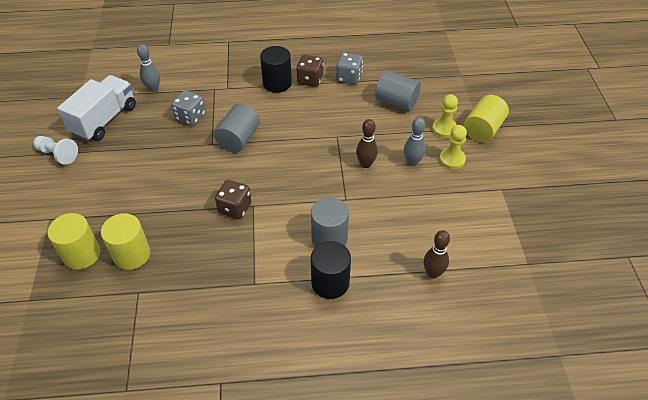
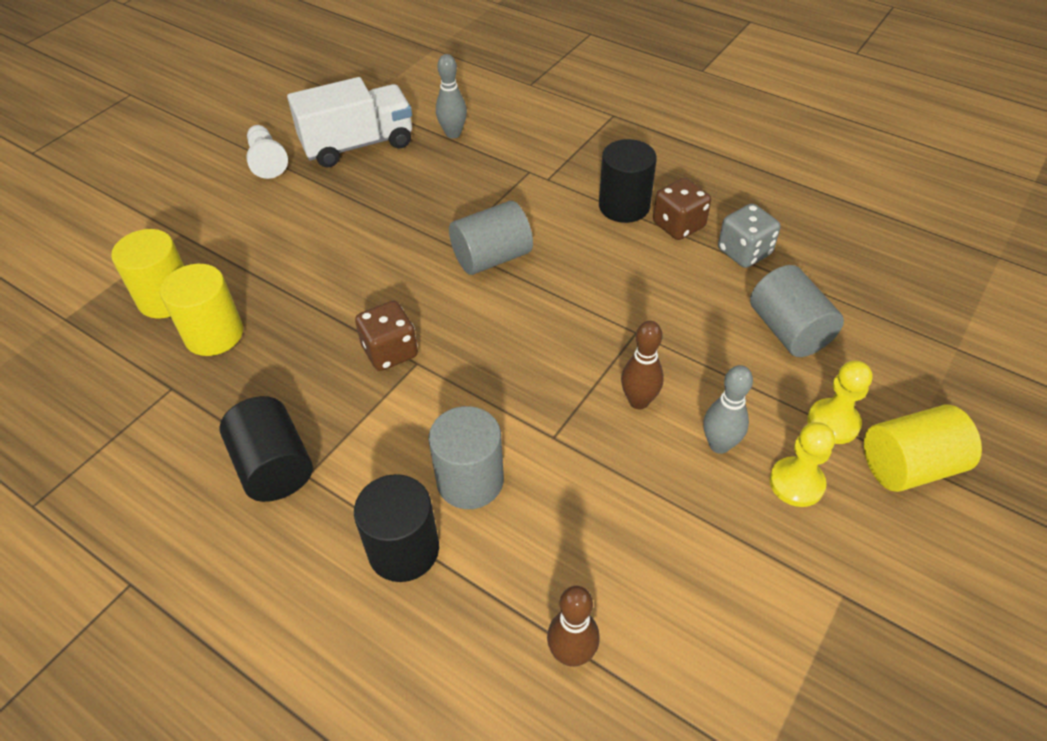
camera: 40 degrees right, 0 degrees up
(190, 117) = (461, 194): grey dice -> none
(234, 290) = (274, 466): none -> black cylinder

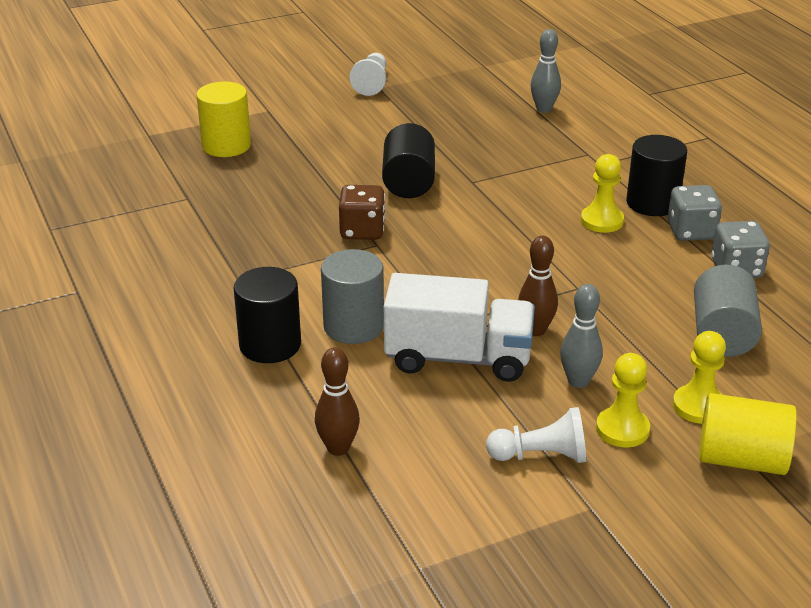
camera: 30 degrees right, 15 degrees down
(214, 334) = (242, 177): yellow cylinder -> none
(274, 466) = (220, 266): black cylinder -> black cylinder (408, 182)
(358, 145) = (455, 94): white truck -> white truck (458, 358)
(492, 258) = (499, 200): grey cylinder -> none
(598, 244) = (602, 221): none -> yellow pawn
(678, 225) = (691, 231): brown dice -> grey dice
(756, 554) = (541, 455): none -> white pawn

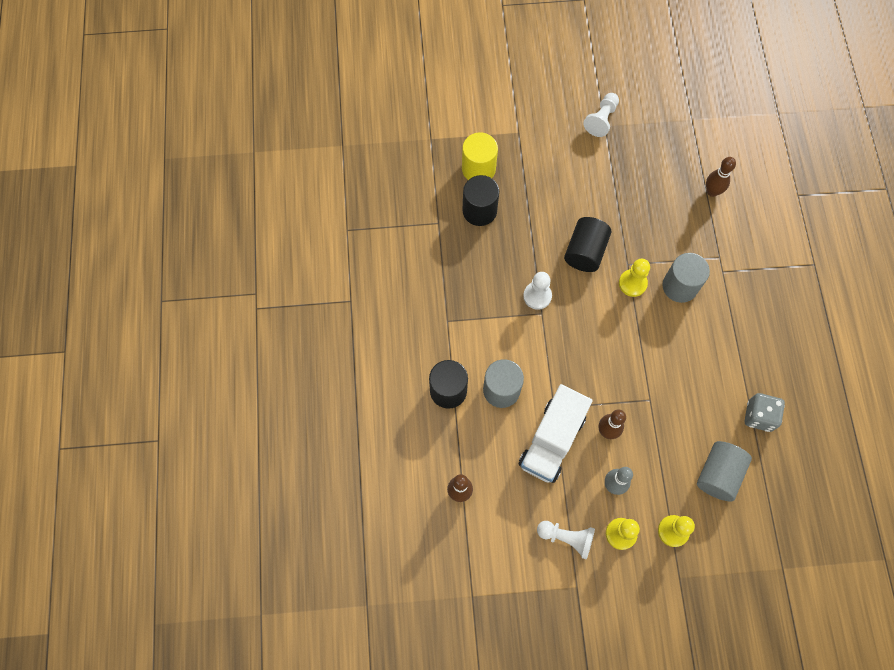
camera: 20 degrees right, 35 degrees up
(362, 231) = (537, 296): brown dice -> white pawn
(458, 358) = (552, 440): white truck -> white truck turned 90 degrees clockwise
(544, 109) = (712, 191): grey bowling pin -> brown bowling pin
(553, 185) = (680, 286): none -> grey cylinder
(602, 221) = (695, 336): yellow pawn -> yellow pawn (632, 283)
(652, 203) = (738, 328): black cylinder -> black cylinder (479, 210)
(691, 231) = (749, 367): grey dice -> none
(741, 459) = (676, 581): yellow cylinder -> none

